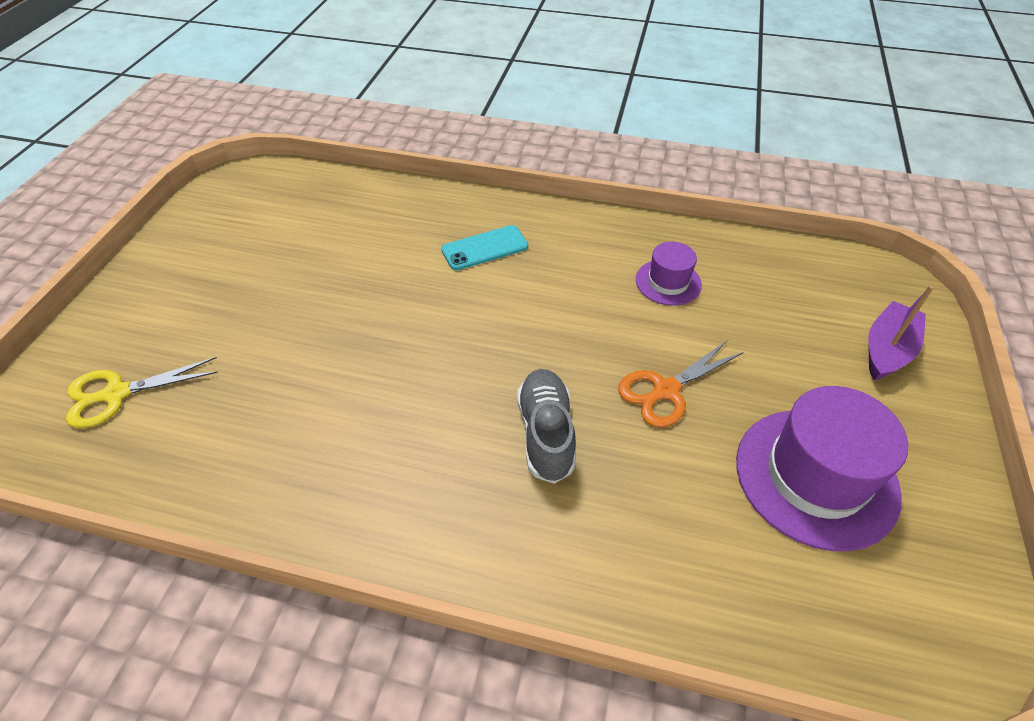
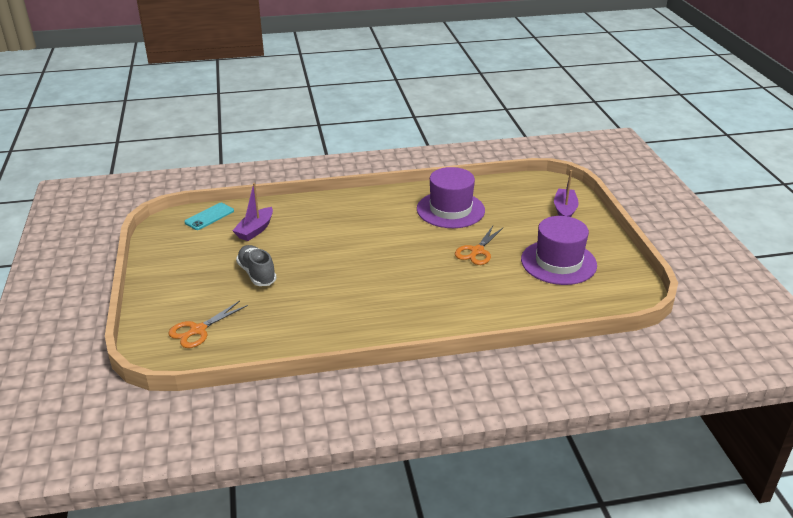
camera: 25 degrees left, 15 degrees down
(117, 394) = (198, 330): yellow scissors -> orange scissors
(341, 227) = (255, 230): none -> purple boat
(485, 248) = (345, 219): turquoise phone -> turquoise phone (209, 216)
(546, 433) = (433, 281): grey shoe -> grey shoe (257, 274)
(668, 282) = (450, 210): purple hat -> purple hat, size x1.90

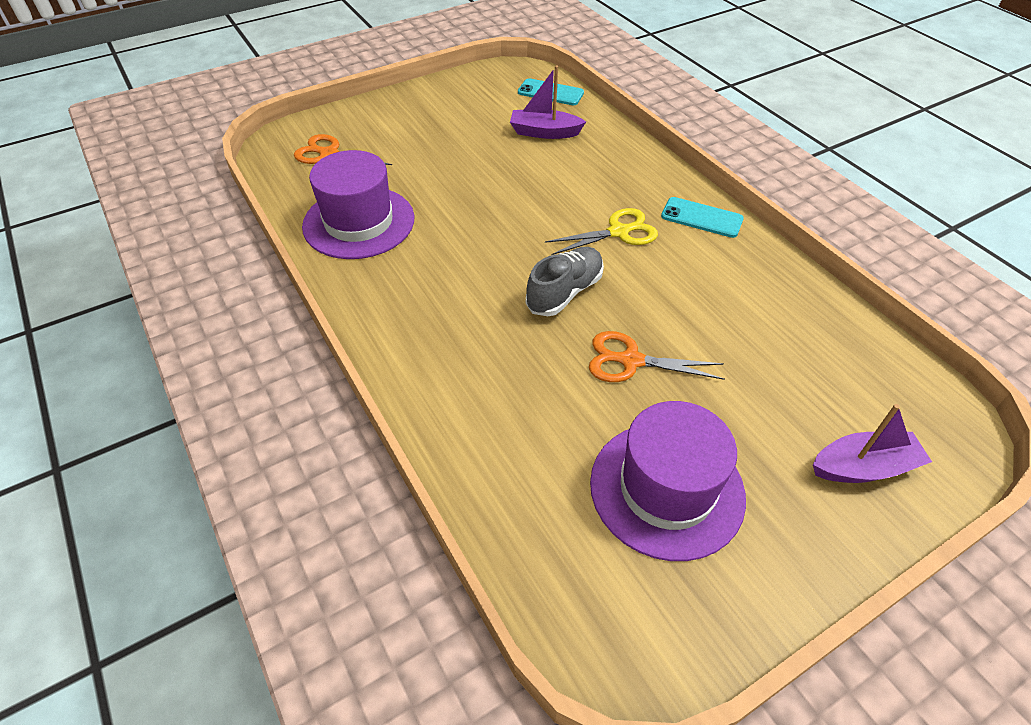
camera: 70 degrees right, 15 degrees up
(257, 274) = (453, 161): grey shoe -> grey shoe (564, 292)
(376, 229) = (618, 232): none -> yellow scissors
(382, 199) = (701, 218): none -> turquoise phone
(450, 210) = (732, 299): purple hat -> purple hat (359, 222)

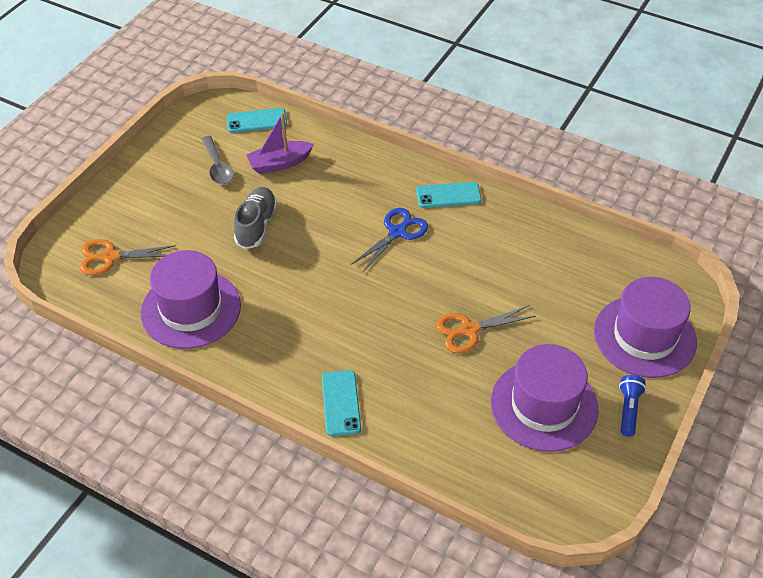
camera: 30 degrees left, 0 degrees up
(428, 372) = (341, 403): none -> turquoise phone
(484, 116) = (217, 167): none -> grey spoon
(564, 292) = (392, 299): grey shoe -> grey shoe (256, 225)
(618, 232) = (397, 232): yellow scissors -> blue scissors
(783, 551) = (628, 409): none -> blue flashlight
(863, 467) = (644, 336): purple boat -> purple hat

